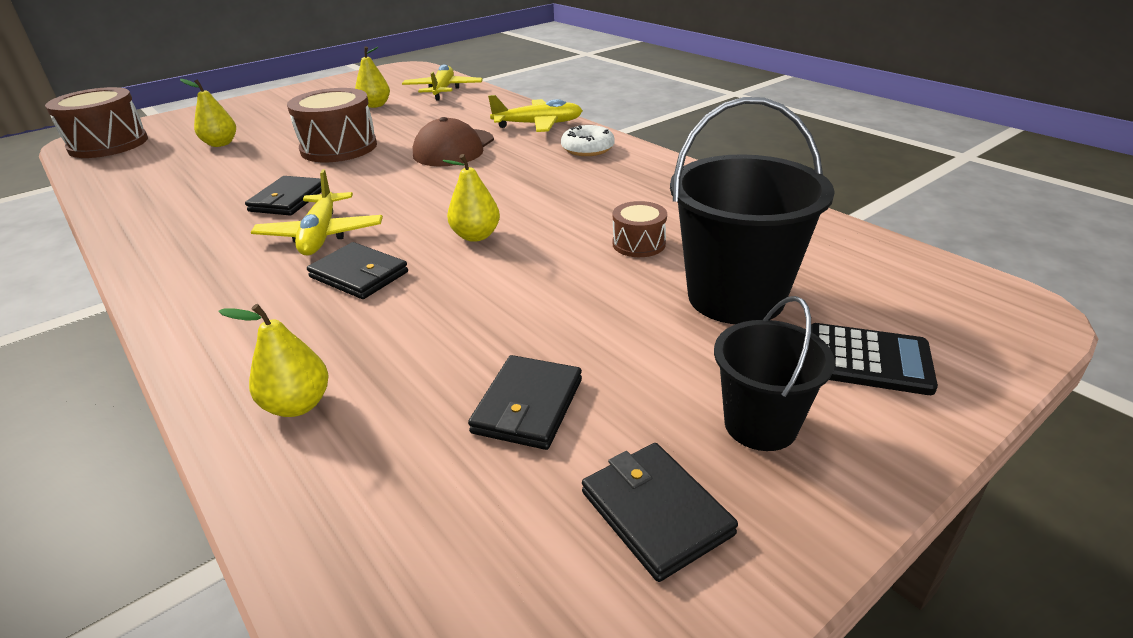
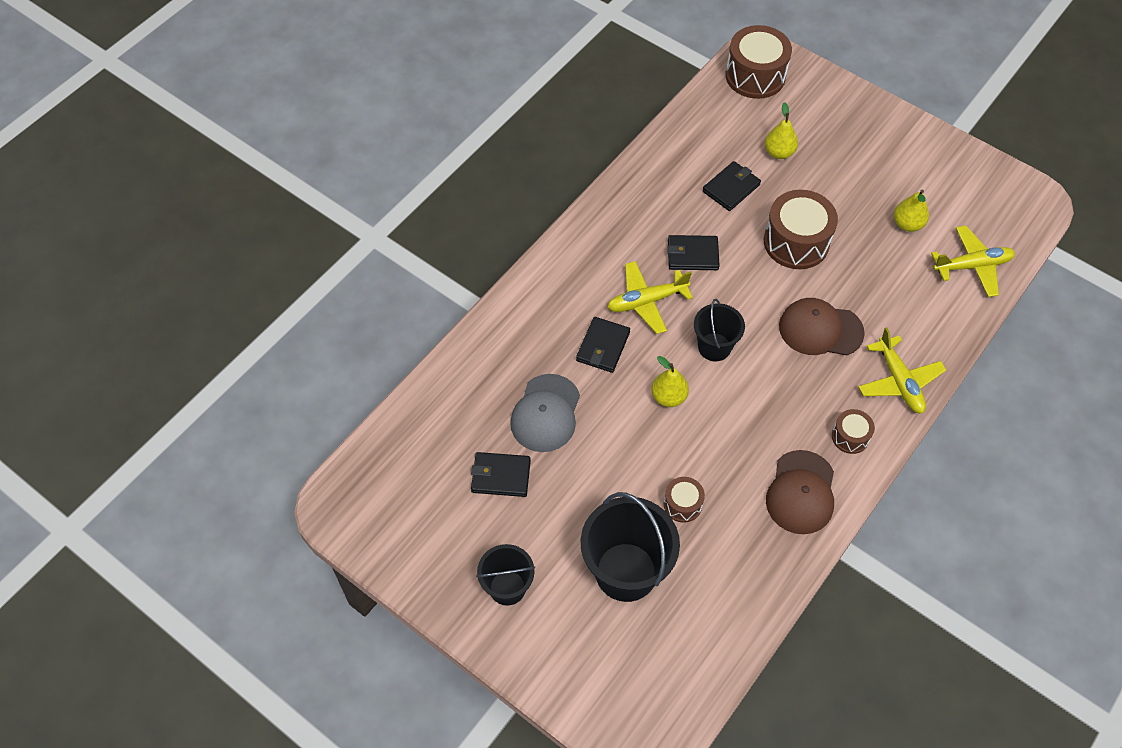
camera: 75 degrees right, 25 degrees up
(298, 405) = (481, 372): yellow pear -> none
(428, 201) = (714, 347): none -> black bucket
(434, 340) = (546, 413): none -> grey cap
(587, 149) = (850, 437): white donut -> brown drum
(644, 177) = (801, 492): none -> brown cap
(656, 512) = (443, 545): black wallet -> black wallet (731, 188)
(867, 360) = (573, 646): black calculator -> none

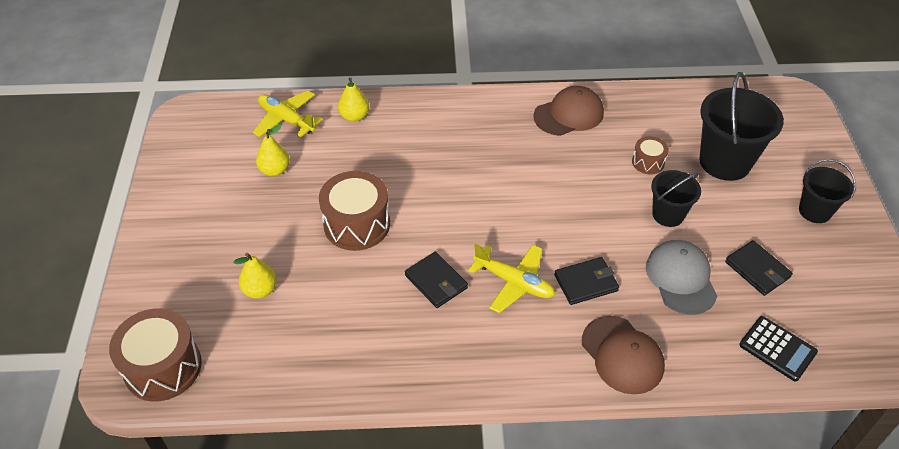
camera: 130 degrees left, 10 degrees down
(431, 419) = (777, 349): none -> black calculator
(546, 413) = (681, 278): grey cap -> grey cap turned 75 degrees counterclockwise
(668, 397) = (581, 217): yellow pear -> yellow pear (354, 116)
(714, 347) = (509, 216): black bucket -> black bucket (668, 214)
(731, 188) = (335, 299): black wallet -> none
(820, 329) = (429, 168): brown cap -> brown cap (622, 355)
(850, 437) = (501, 113): brown drum -> none
(899, 381) = (431, 111): yellow plane -> none

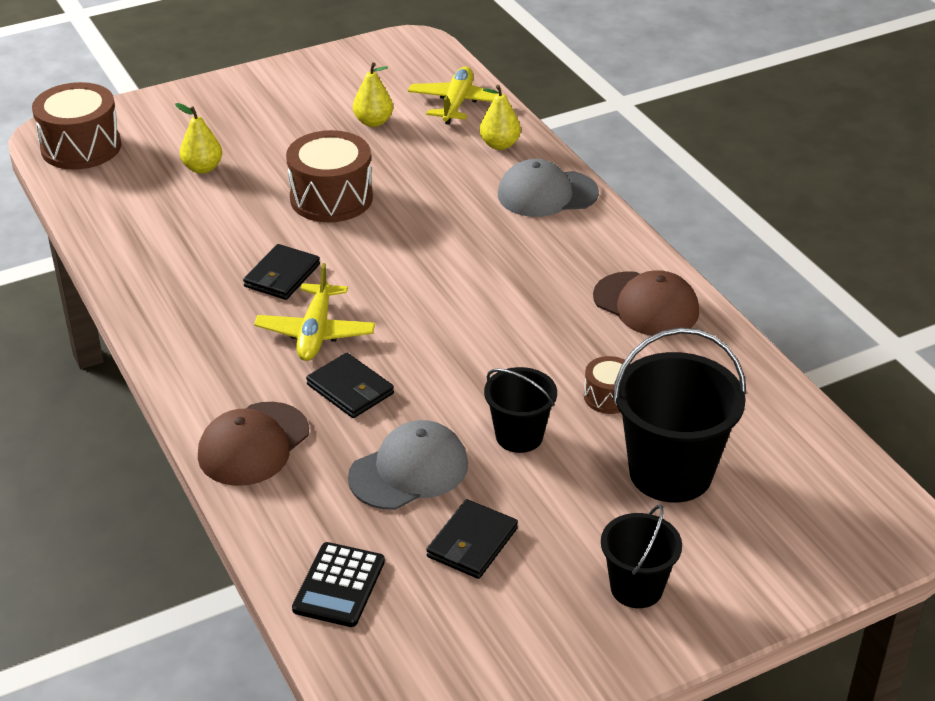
camera: 65 degrees right, 10 degrees down
(427, 115) = (547, 194): none -> grey cap

